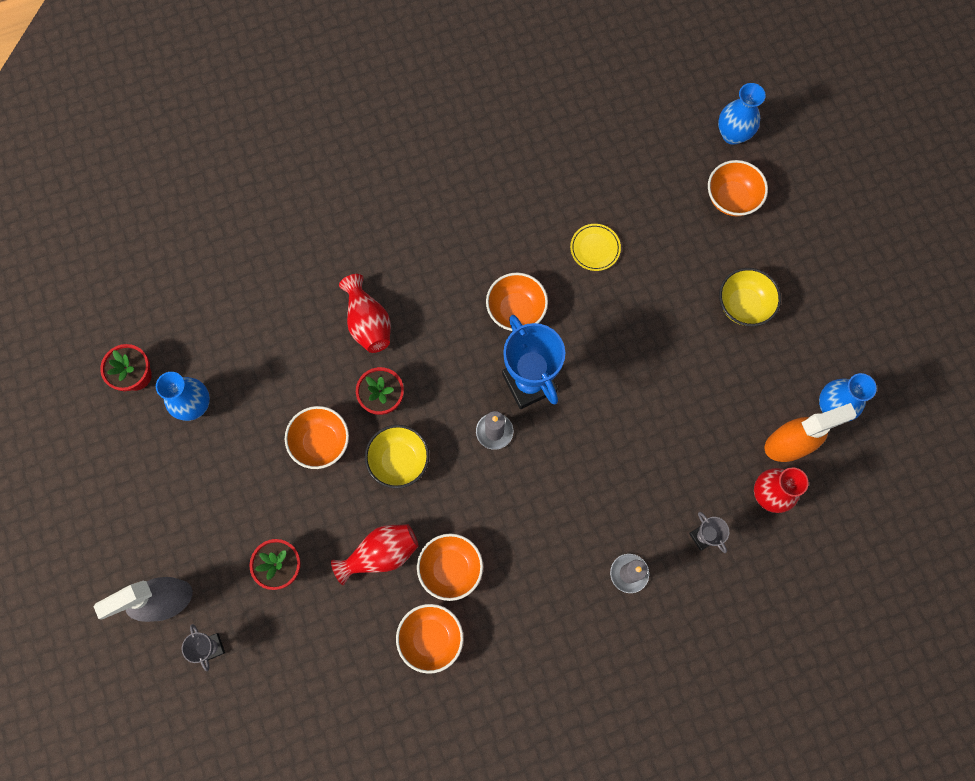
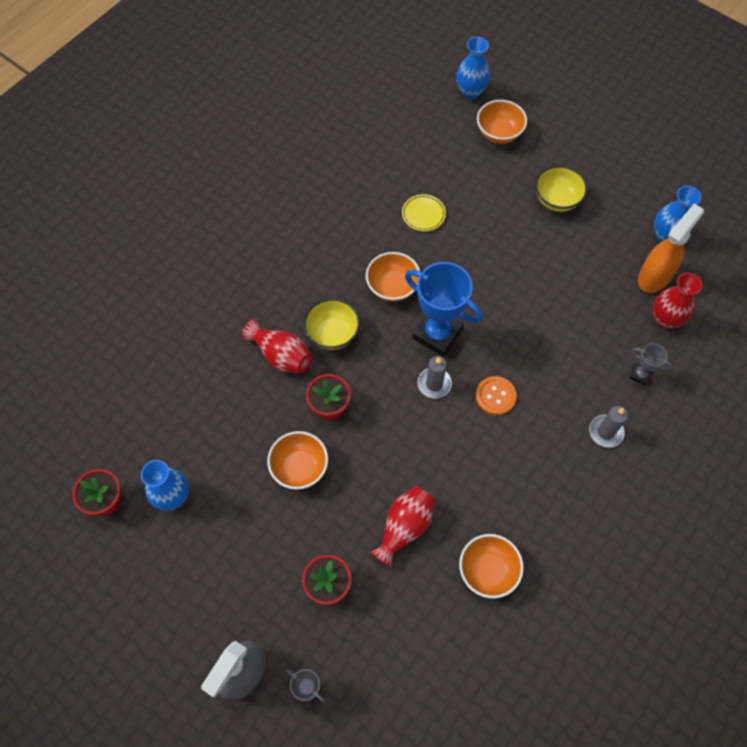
camera: 30 degrees left, 10 degrees down
(399, 461) = (373, 447): yellow bowl -> yellow bowl (332, 334)
(450, 568) = (468, 507): orange bowl -> none
(545, 477) = (495, 396): none -> orange button

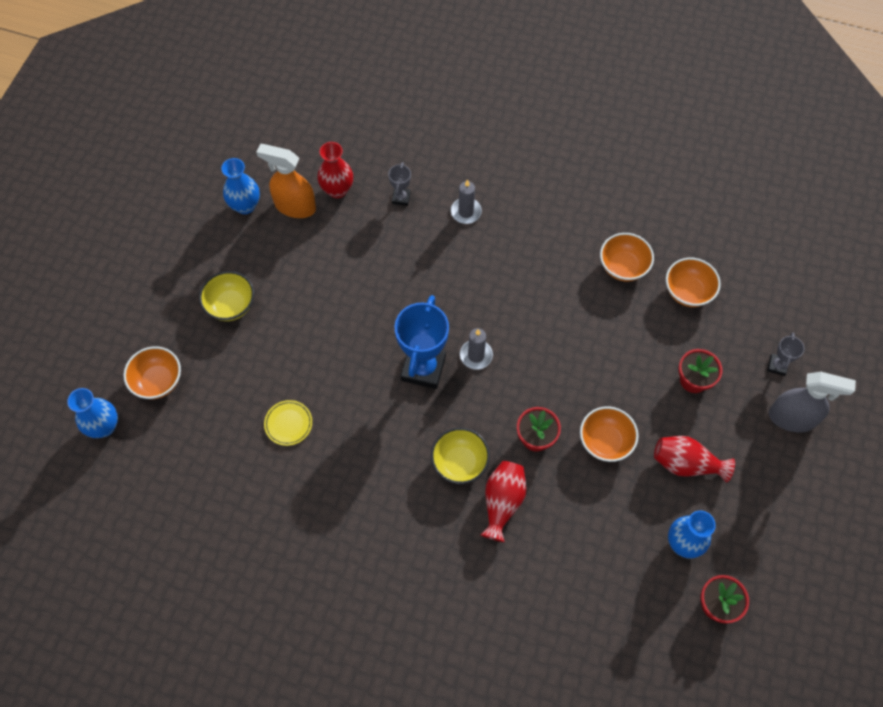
camera: 110 degrees left, 0 degrees up
(392, 287) = (386, 425): orange bowl -> orange bowl (687, 292)
(404, 527) = (618, 338): red vase -> red vase (686, 464)
(495, 396) = (467, 302): orange button -> none

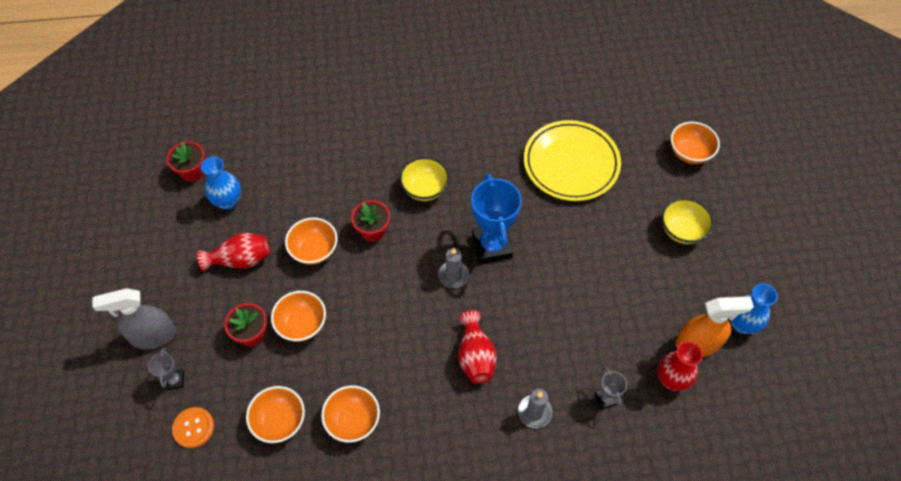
camera: 155 degrees right, 5 degrees down
(104, 426) = (700, 109): blue vase -> none
(288, 424) = (571, 164): yellow plate -> yellow plate, size x2.37
(502, 502) = (379, 175): red vase -> red vase (475, 356)
(642, 369) = (302, 324): none -> orange bowl
(766, 317) = (193, 428): none -> orange button

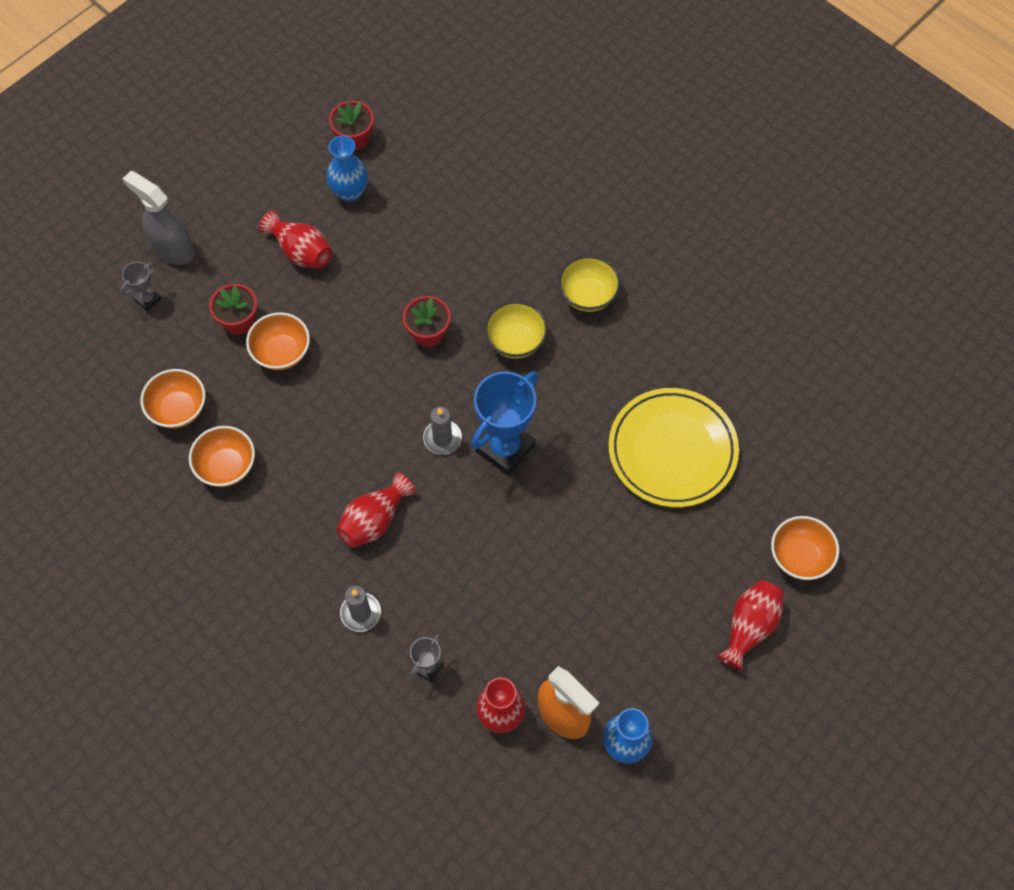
camera: 50 degrees right, 5 degrees up
(193, 428) = (119, 349): orange button -> none
(314, 250) = (363, 302): orange bowl -> none
(682, 230) = (689, 613): yellow bowl -> yellow bowl (588, 295)
(714, 207) = (749, 627): none -> red vase

